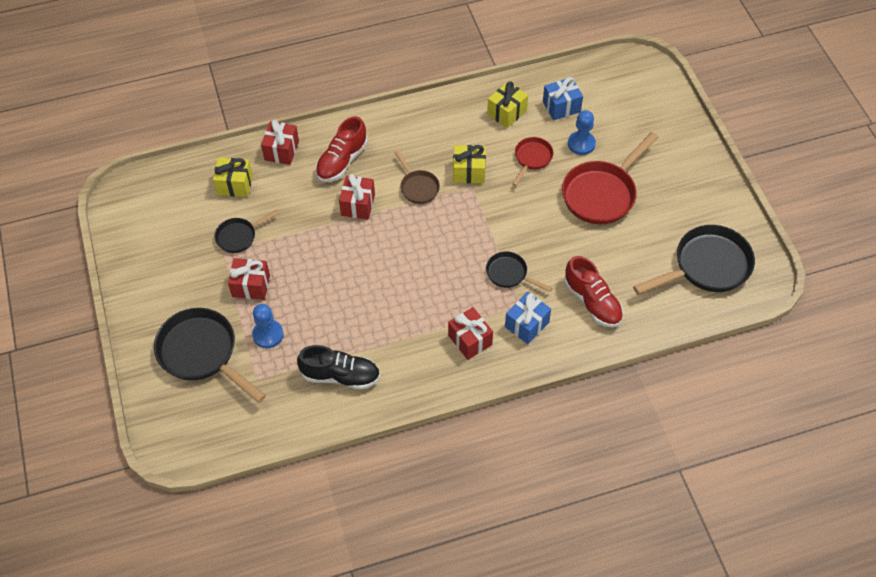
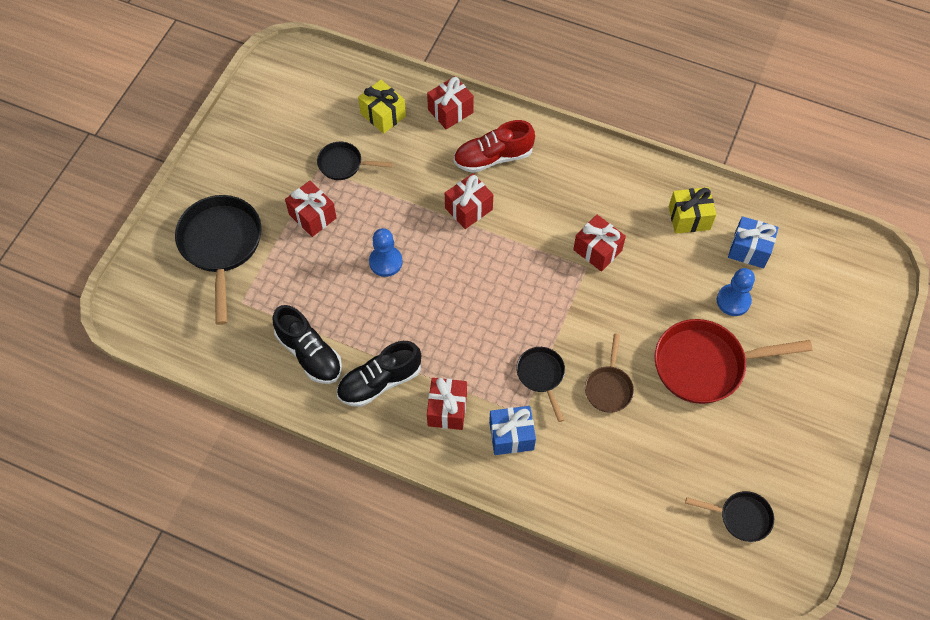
camera: 40 degrees right, 5 degrees up
(268, 334) = (286, 270): blue pawn -> blue pawn (385, 262)
(407, 357) = (379, 382): none -> black shoe
(418, 187) = (537, 231): brown pan -> brown pan (609, 387)
(469, 172) = (597, 250): yellow gift -> red gift
(532, 159) = (670, 280): red pan -> none
(592, 302) = (593, 463): red shoe -> none
(706, 266) = (741, 517): black pan -> black pan, size x0.54

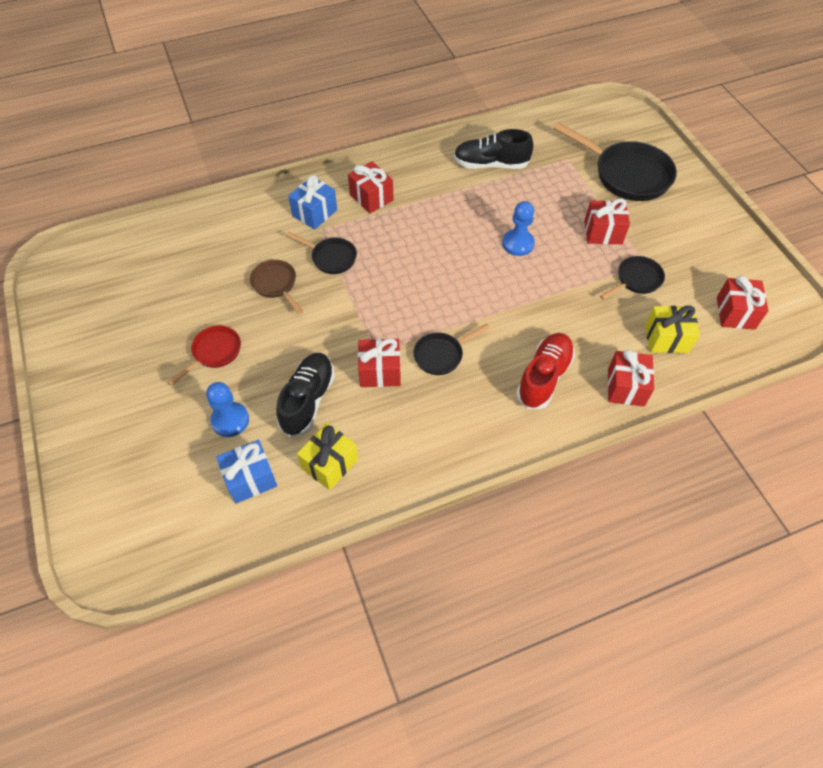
camera: 135 degrees right, 5 degrees down
(379, 382) = (430, 181): black shoe -> black shoe (308, 400)
(468, 209) = (510, 322): red gift -> red gift (735, 313)
(706, 365) = (214, 353): red pan -> red pan, size x0.54
(741, 517) = (112, 277): black pan -> black pan (441, 355)

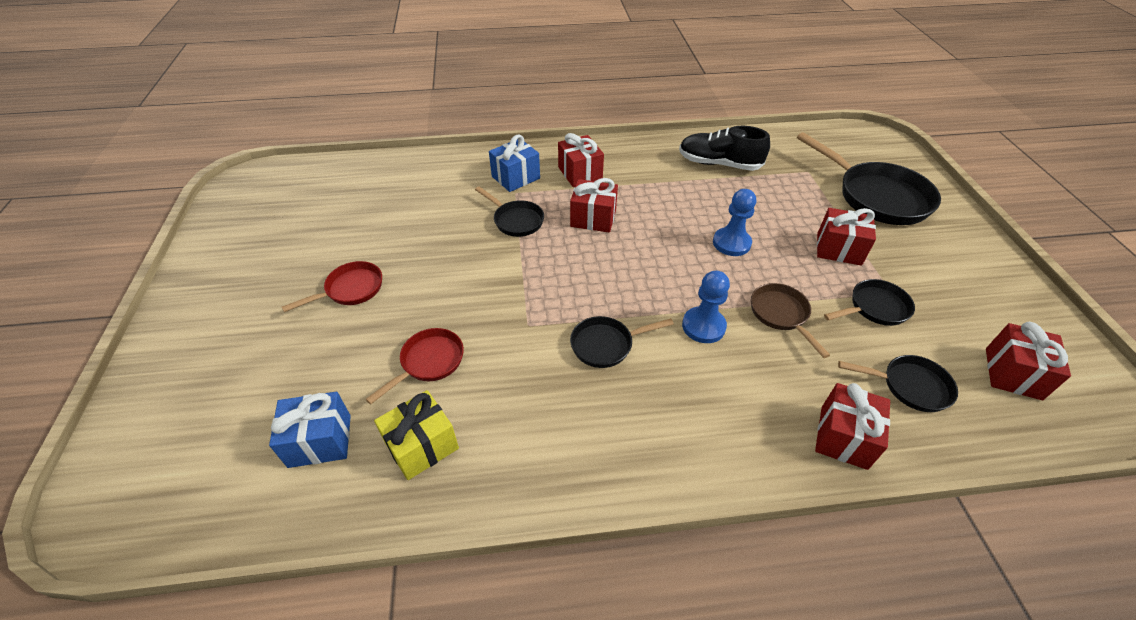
camera: 15 degrees right, 10 degrees down
(230, 420) = (331, 365): blue pawn -> blue pawn (703, 326)
(276, 285) = (447, 236): brown pan -> brown pan (781, 315)
(308, 400) = (429, 362): black shoe -> red pan
(380, 372) = (525, 348): red gift -> red gift (593, 218)
(544, 377) = (731, 399): red shoe -> none
(666, 339) = (909, 386): yellow gift -> black pan

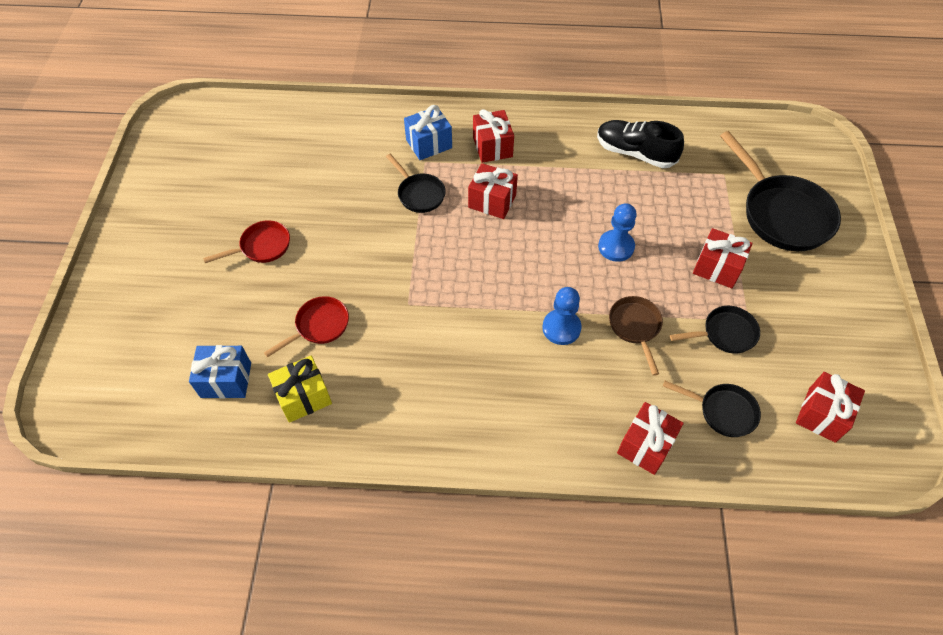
camera: 10 degrees right, 10 degrees up
(606, 345) = (471, 333): black pan -> none

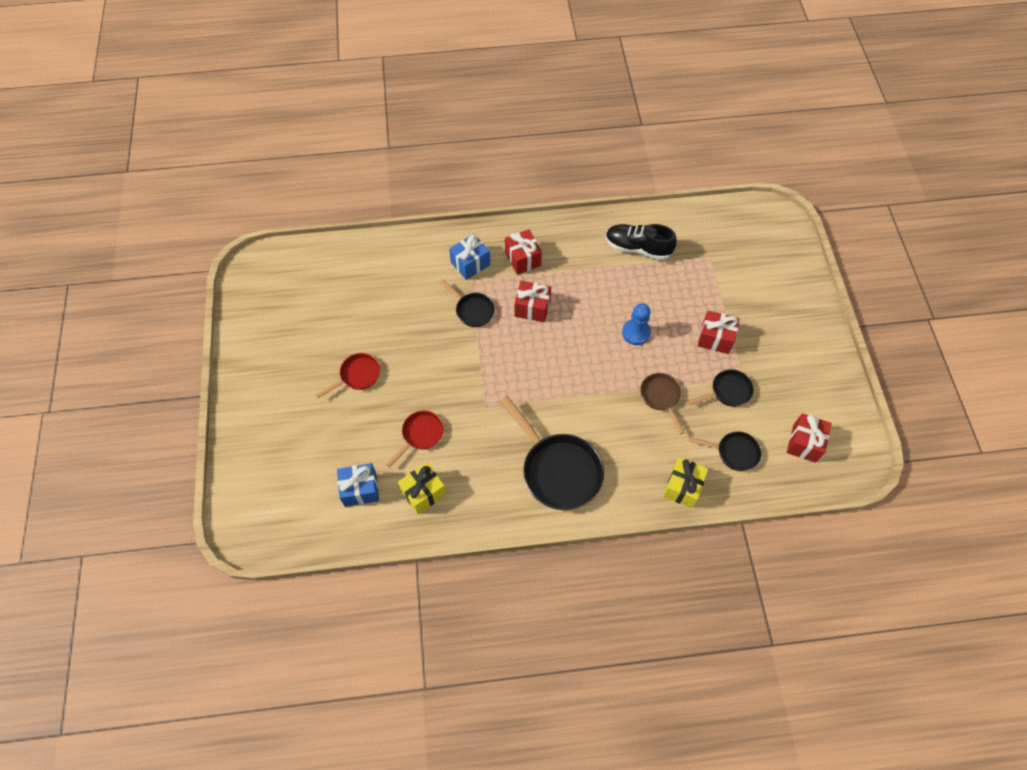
camera: 10 degrees left, 5 degrees up
(561, 328) = (606, 406): blue pawn -> none
(645, 445) = (682, 487): red gift -> yellow gift
(781, 213) = (758, 285): black pan -> black pan (558, 470)

